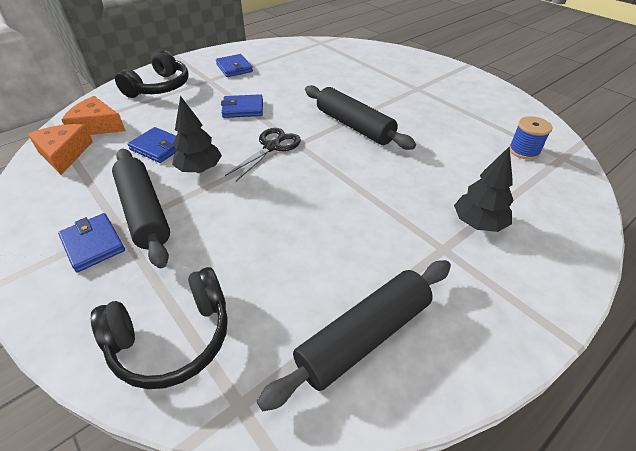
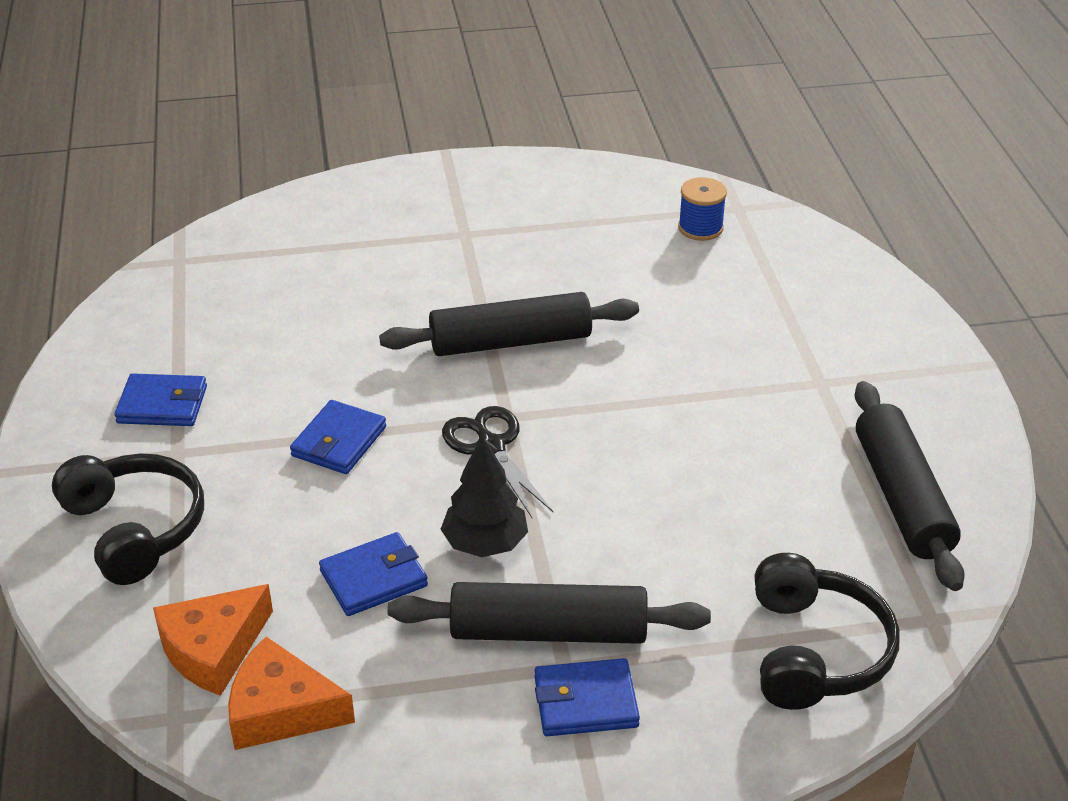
camera: 60 degrees left, 5 degrees down
(478, 223) = (799, 336): black tree -> none

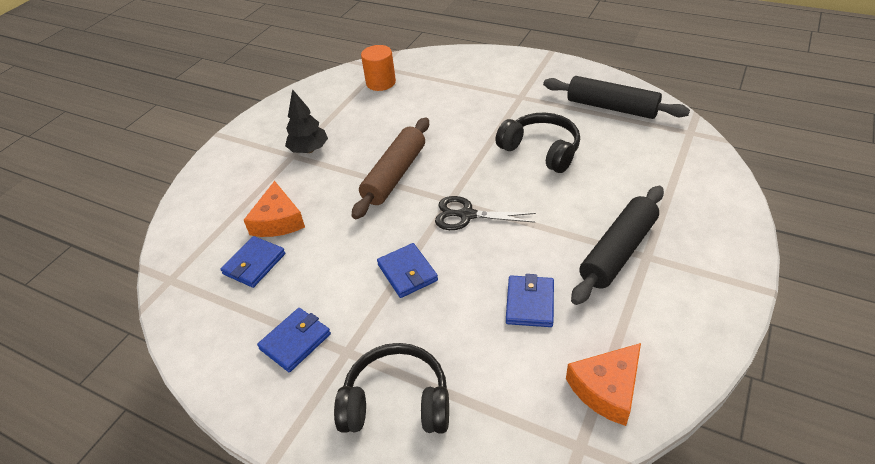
camera: 50 degrees left, 5 degrees up
(213, 649) = (534, 402): orange cheese -> orange cheese (278, 220)
(485, 544) = (537, 248): black tree -> black tree (309, 150)
(510, 342) = (395, 175): black rolling pin -> brown rolling pin
(585, 702) = (676, 259): blue wallet -> blue wallet (254, 264)
(700, 228) = (381, 83): blue spool -> orange cylinder
(814, 651) = (688, 172): black headphones -> black headphones (541, 150)

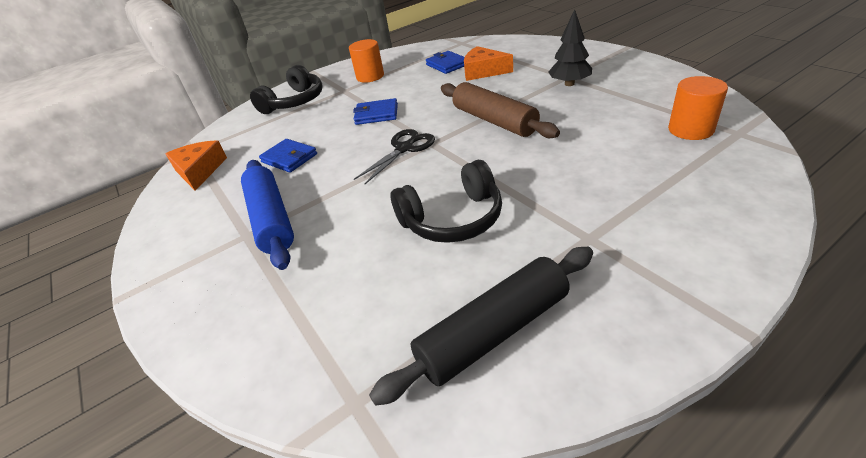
camera: 120 degrees right, 5 degrees down
(295, 341) = (370, 76): blue wallet -> orange cylinder
(618, 251) = (271, 219): black rolling pin -> blue rolling pin

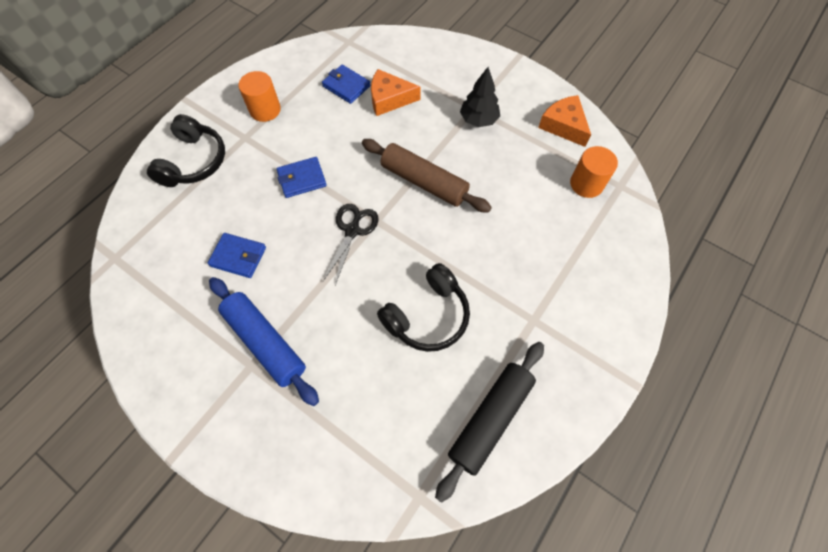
camera: 25 degrees left, 25 degrees up
(199, 171) = (144, 287): orange cheese -> orange cheese (563, 125)

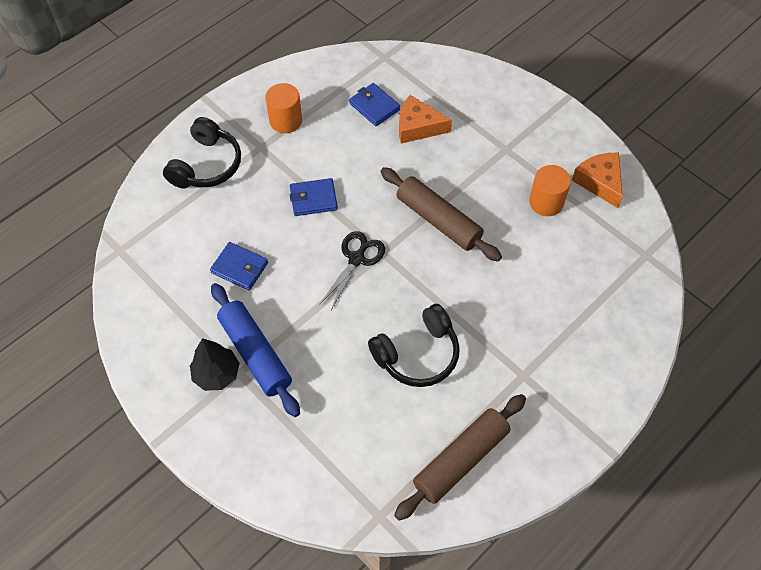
camera: 10 degrees right, 5 degrees down
(478, 120) = (509, 163): black tree -> black tree (216, 374)
(490, 419) = (461, 460): black rolling pin -> brown rolling pin
(586, 184) = (610, 248): orange cylinder -> orange cylinder (546, 202)

